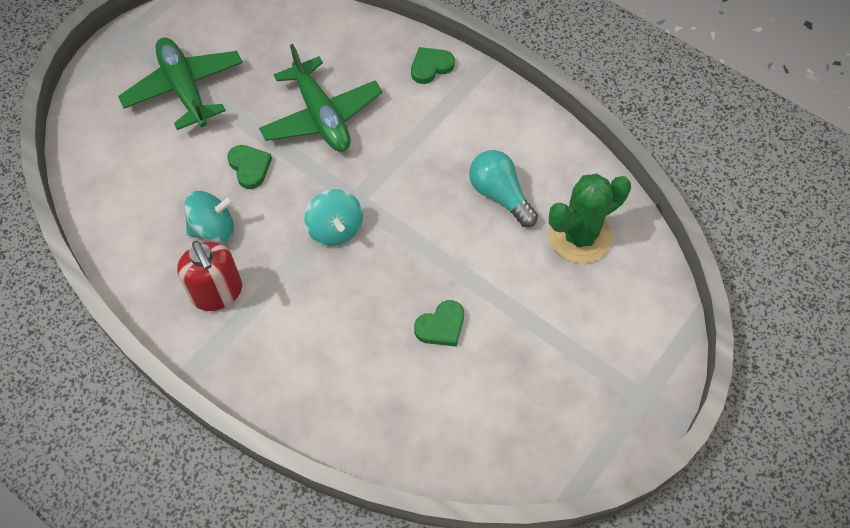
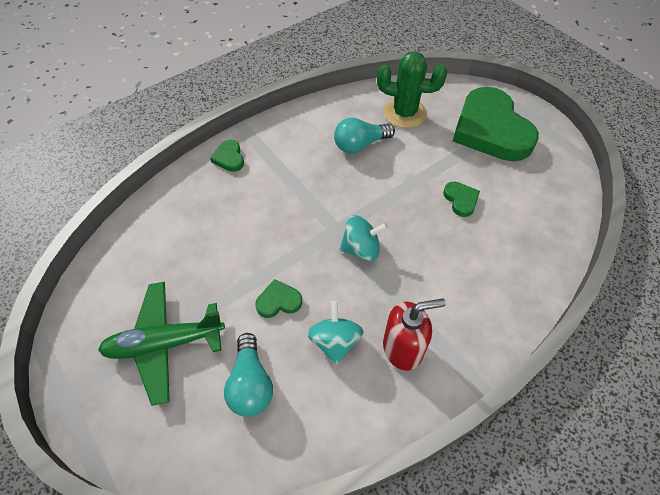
camera: 75 degrees left, 5 degrees down
(157, 169) = (251, 383): none -> turquoise light bulb
(321, 116) = (245, 238): green plane -> none
(579, 236) = (404, 113): green cactus -> green cactus turned 60 degrees counterclockwise
(588, 351) = (491, 130): none -> green heart

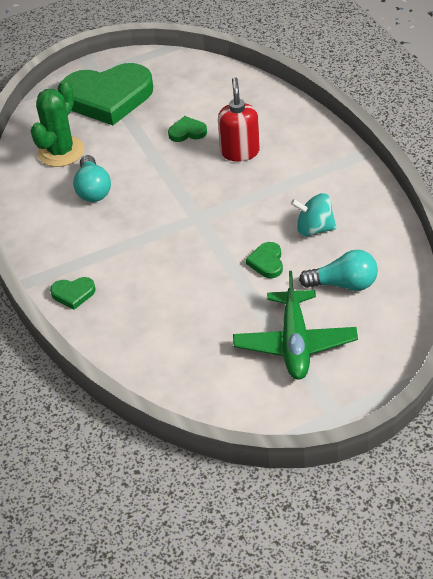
camera: 75 degrees left, 10 degrees down
(361, 249) = (223, 203): turquoise spinning top -> none
(403, 348) = (328, 189): red soap dispenser -> red soap dispenser (240, 152)

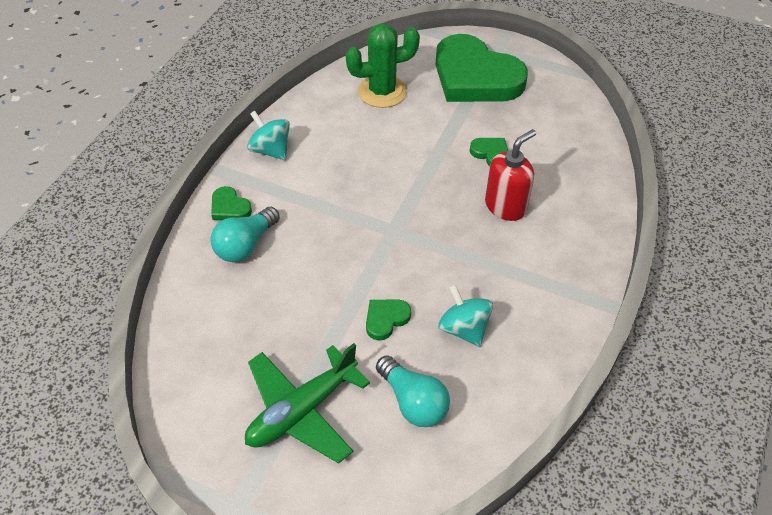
camera: 45 degrees right, 5 degrees up
(43, 242) = (271, 150): none -> turquoise spinning top
(93, 189) = (359, 139): turquoise light bulb -> turquoise light bulb (245, 245)

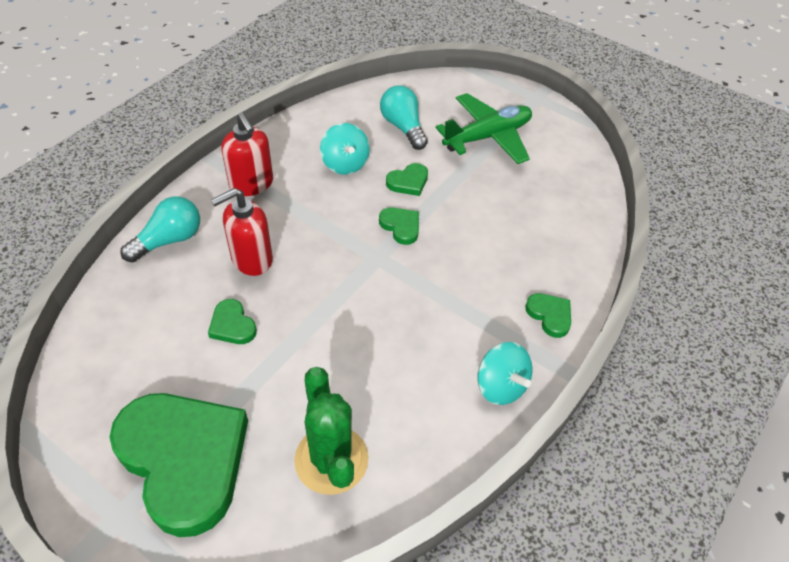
camera: 170 degrees left, 0 degrees up
(245, 245) = (531, 270): turquoise light bulb -> turquoise light bulb (169, 240)
(380, 264) = (401, 226): none -> green heart
(382, 91) = (331, 459): green cactus -> green cactus turned 75 degrees clockwise
(549, 281) = (251, 184): none -> red soap dispenser

